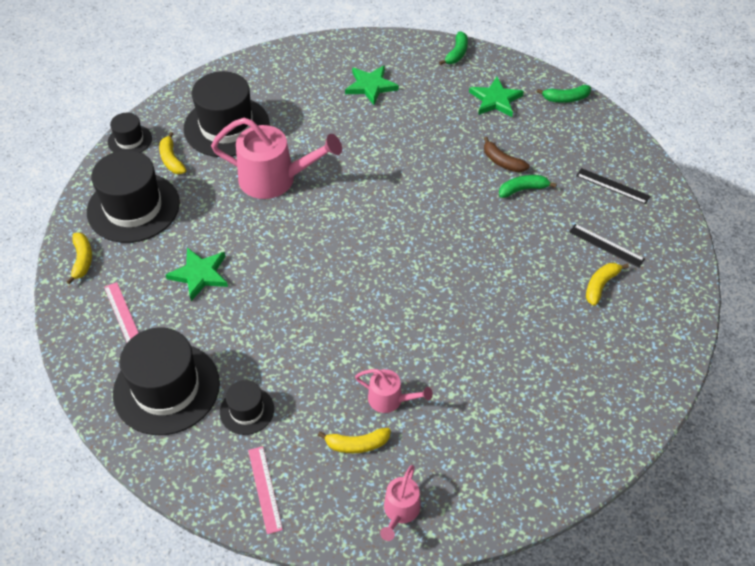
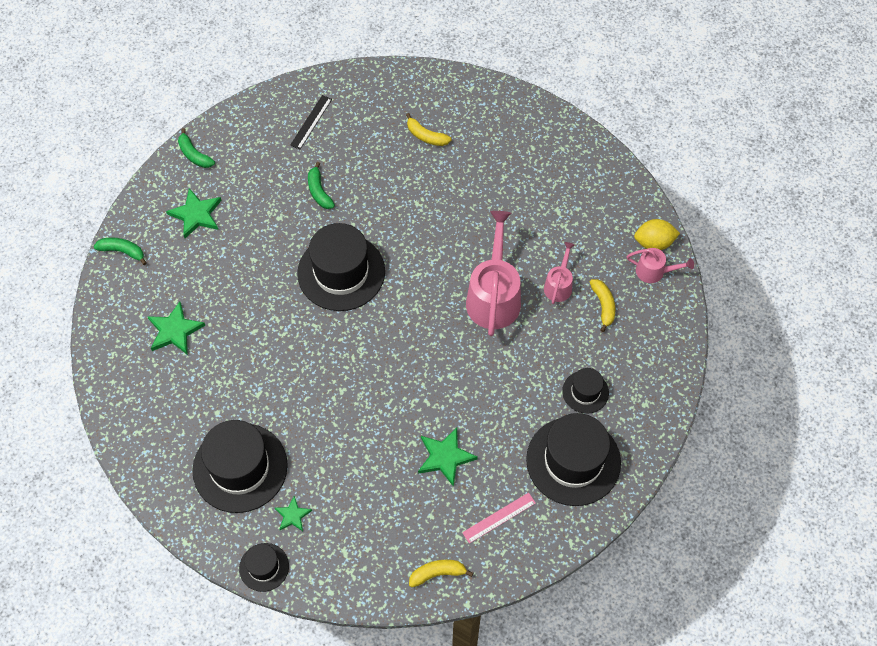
camera: 95 degrees left, 10 degrees up
(133, 207) = (363, 539): black hat -> black hat (341, 272)
(171, 160) = (292, 515): yellow banana -> green star
(265, 489) = (653, 367): pink ruler -> none
(275, 179) = (316, 407): pink watering can -> pink watering can (493, 295)
(444, 517) = (654, 243): none -> yellow lemon
(502, 162) = (284, 208): brown banana -> none
(565, 98) = (194, 155): green banana -> green banana turned 150 degrees clockwise
(606, 245) = (382, 130): black ruler -> none

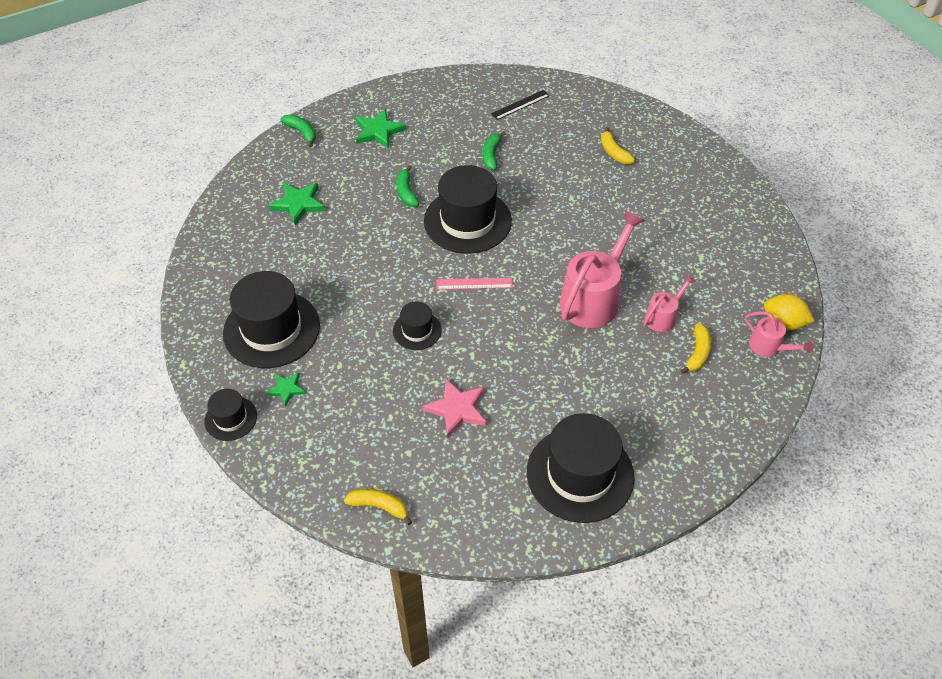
camera: 30 degrees right, 10 degrees down
(194, 155) = (408, 91): green banana -> green banana (406, 192)
(445, 457) = (457, 409): green star -> pink star
(499, 517) = (472, 487): pink ruler -> pink ruler (474, 283)
(585, 392) = (632, 419): black hat -> black hat (417, 330)

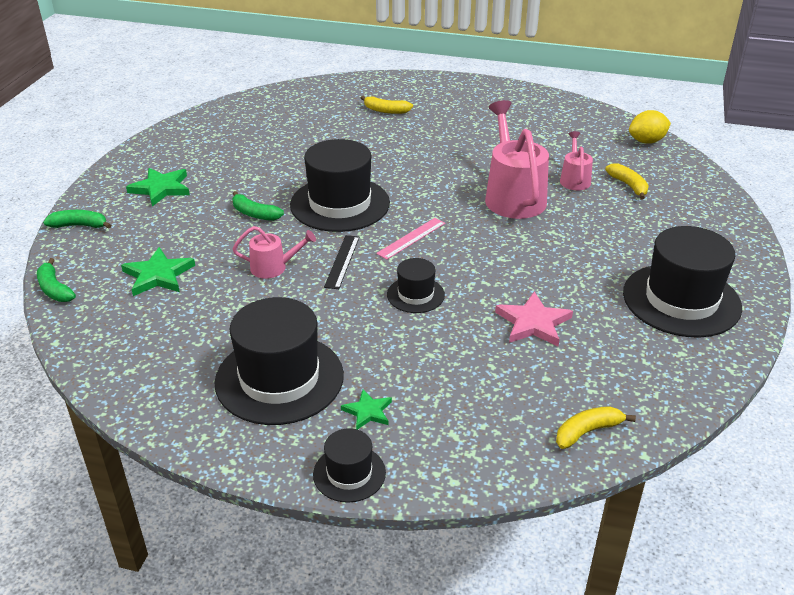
camera: 45 degrees left, 15 degrees down
(491, 155) = (292, 156): green banana -> green banana (54, 289)
(520, 105) = (266, 117): black ruler -> black ruler (342, 261)
(769, 347) = (661, 158): pink watering can -> pink watering can (274, 267)

